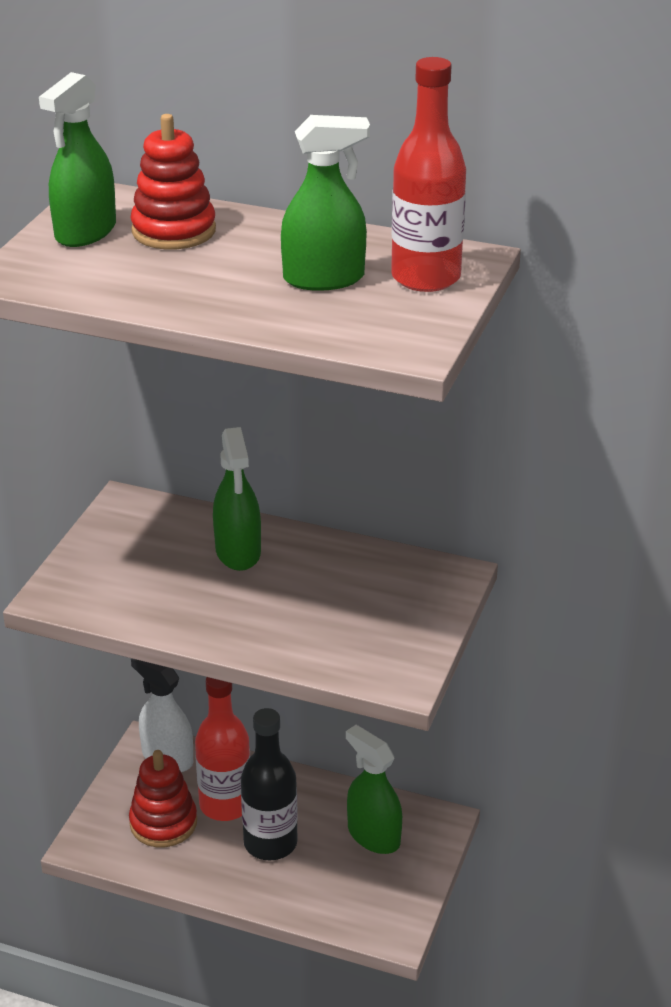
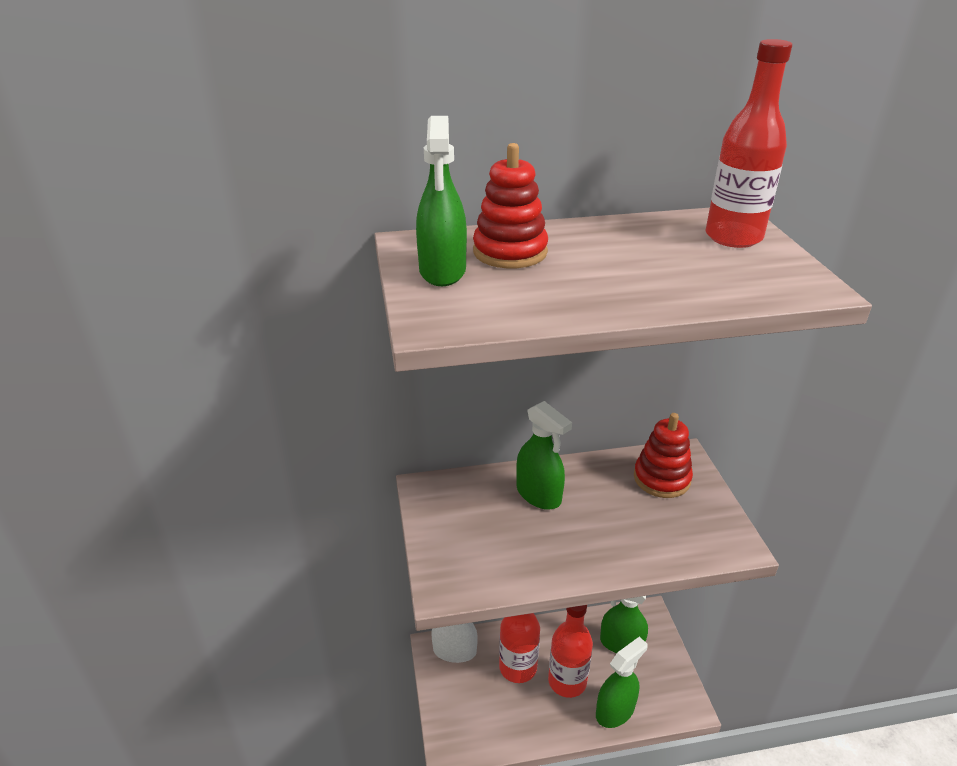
camera: 30 degrees left, 0 degrees up
(163, 823) = (489, 702): red stacking toy -> red stacking toy (661, 478)
(270, 843) = (567, 681): black bottle -> red bottle
(324, 279) = (672, 256): green spray bottle -> green spray bottle (615, 711)

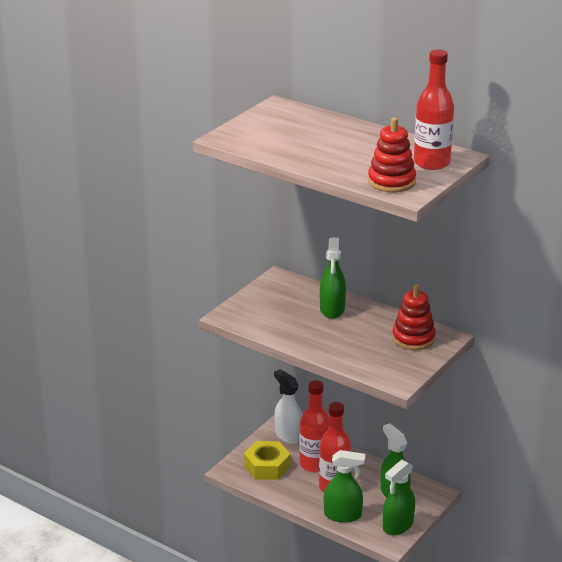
camera: 45 degrees right, 5 degrees down
(442, 271) = (266, 121): green spray bottle -> green spray bottle (398, 525)
(479, 710) = (267, 466): none -> yellow nut
(510, 252) = (311, 126): red stacking toy -> red stacking toy (391, 182)

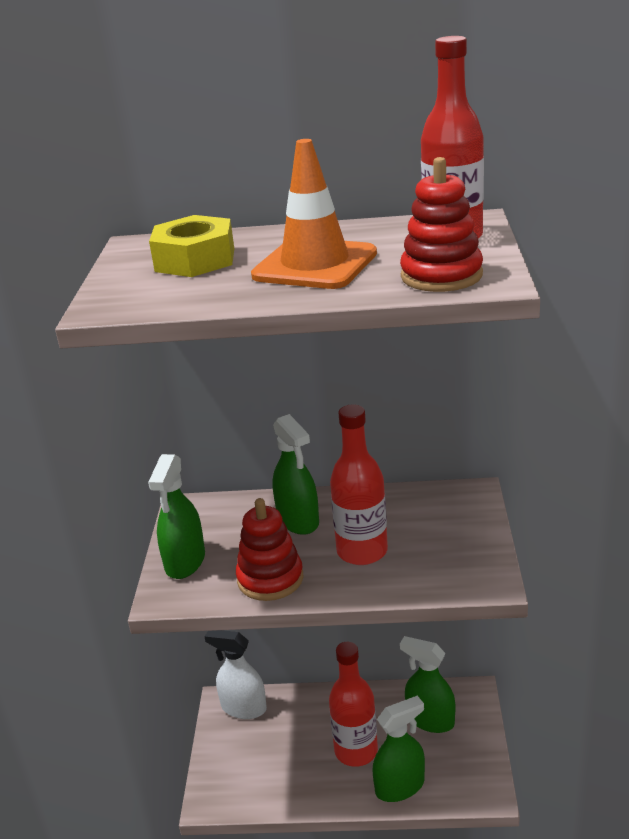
camera: 30 degrees left, 0 degrees up
(267, 466) = (251, 767): yellow nut -> yellow nut (195, 260)
(314, 464) = (306, 731): red bottle -> red bottle (362, 551)
(344, 152) = (315, 265): none -> orange traffic cone
(398, 525) = (473, 763): green spray bottle -> green spray bottle (185, 562)
(413, 338) = (437, 513): red stacking toy -> red stacking toy (270, 579)

